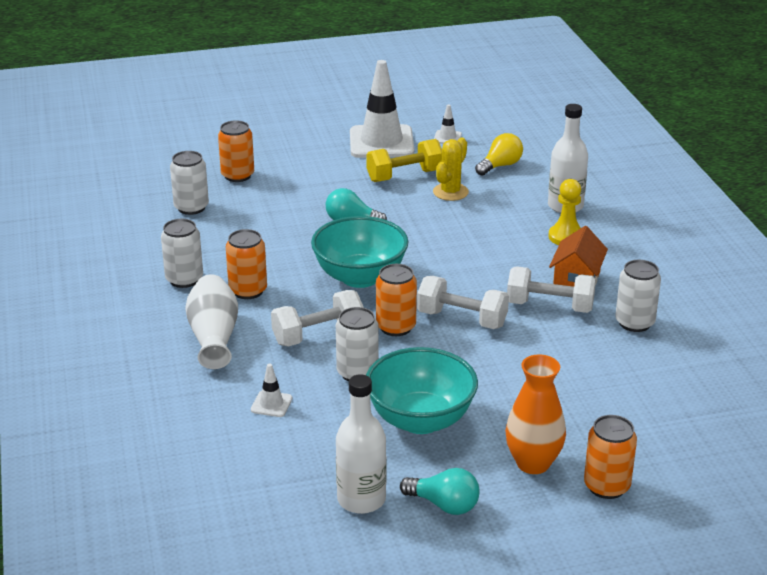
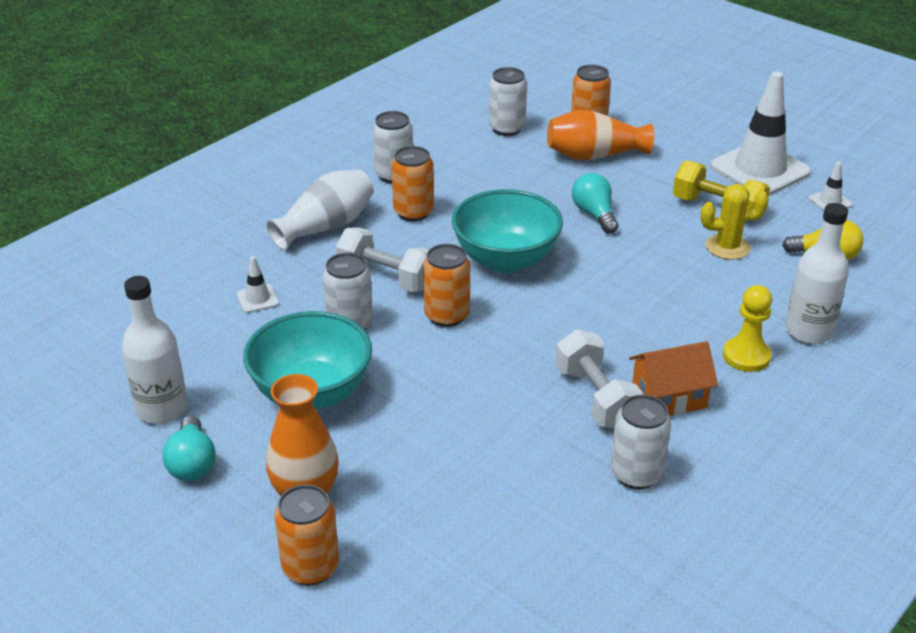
camera: 55 degrees right, 5 degrees up
(279, 190) = (594, 156): none -> orange vase
(462, 319) = (505, 349): white dumbbell -> none

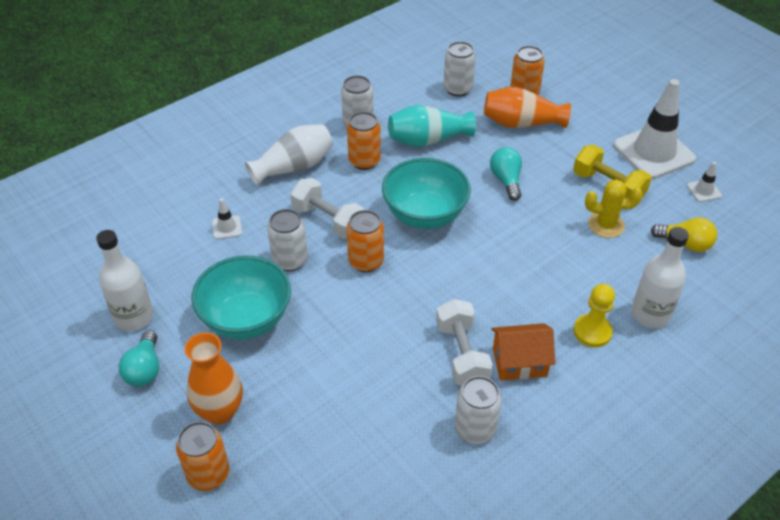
camera: 10 degrees right, 10 degrees up
(486, 183) = (428, 140): none -> turquoise vase

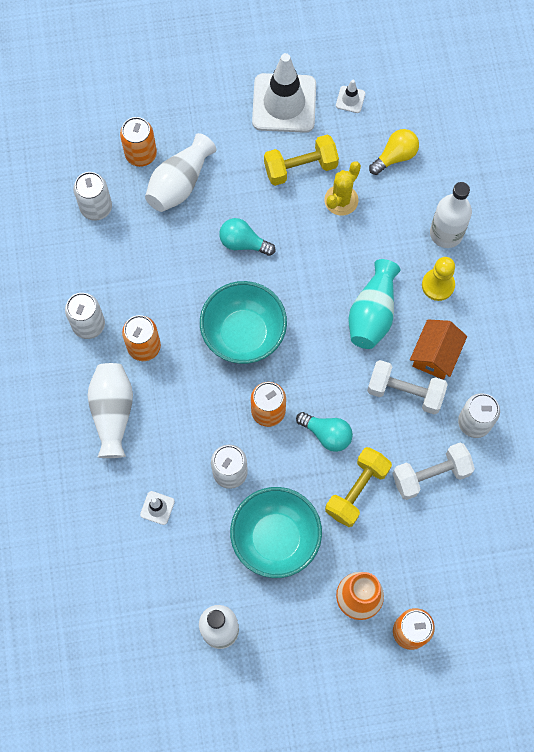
camera: 60 degrees left, 25 degrees up
(145, 369) = (282, 641): turquoise light bulb -> turquoise light bulb (327, 434)
(328, 220) = (201, 417): white dumbbell -> white dumbbell (431, 475)
(333, 360) = (357, 490): none -> yellow dumbbell
(428, 140) = (150, 276): turquoise vase -> turquoise vase (372, 313)
(521, 123) = (180, 183): orange vase -> white vase

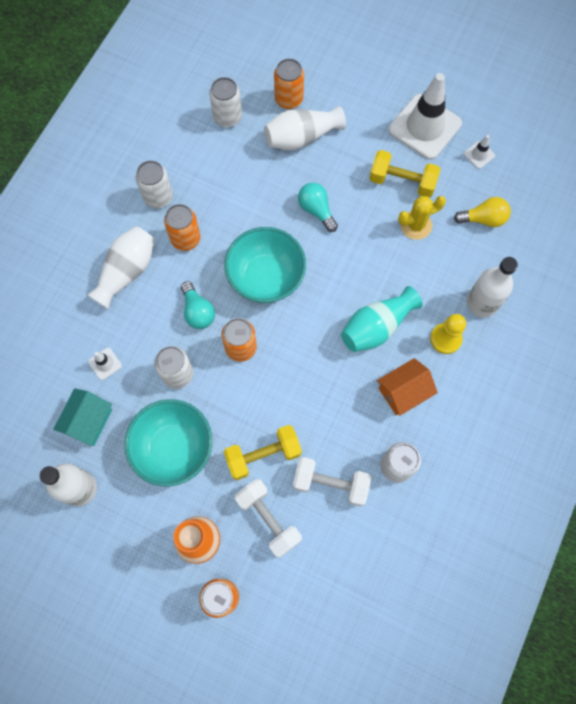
camera: 35 degrees right, 0 degrees up
(182, 568) = (88, 421): none -> turquoise house
(327, 434) = (272, 395): turquoise light bulb -> turquoise light bulb (198, 311)
(405, 392) = (358, 404): white dumbbell -> white dumbbell (268, 519)

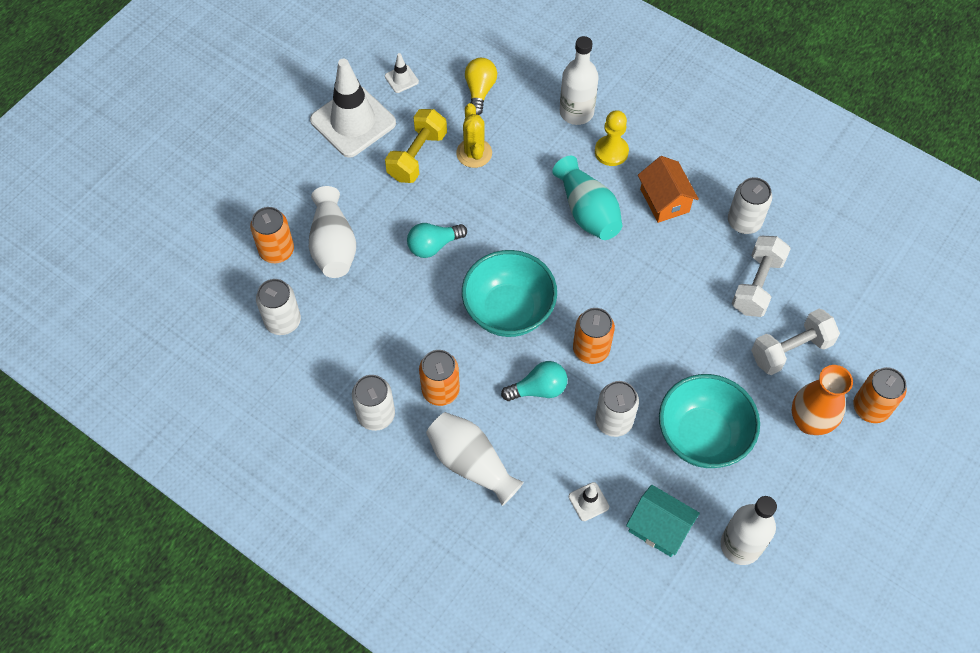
camera: 80 degrees left, 10 degrees down
(263, 455) = (719, 345): yellow dumbbell -> none

